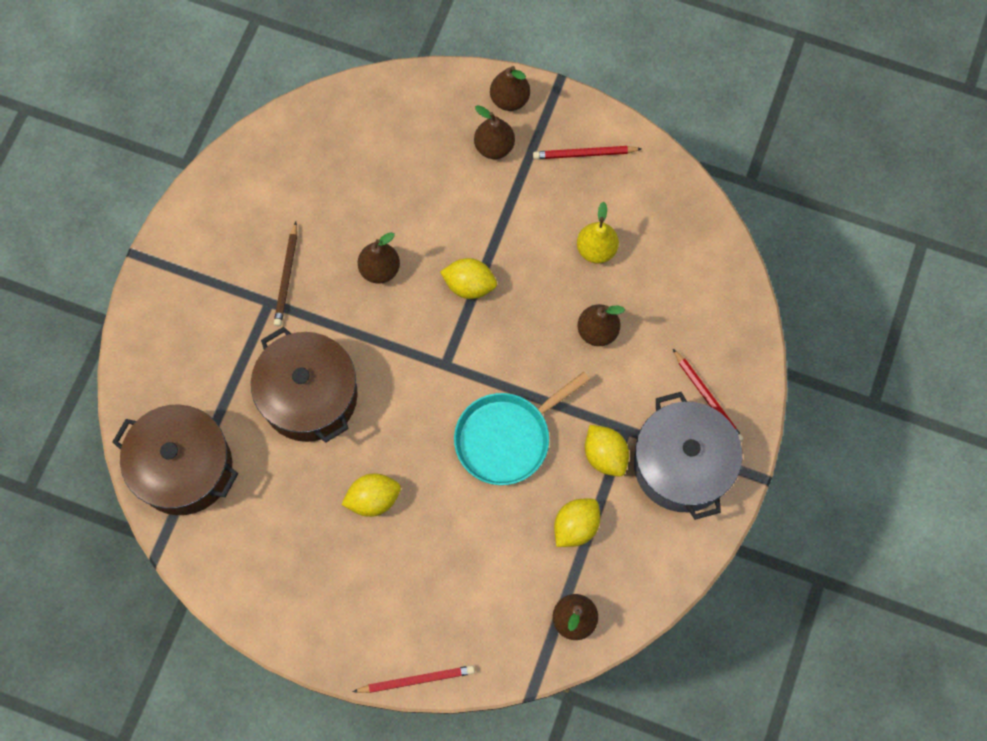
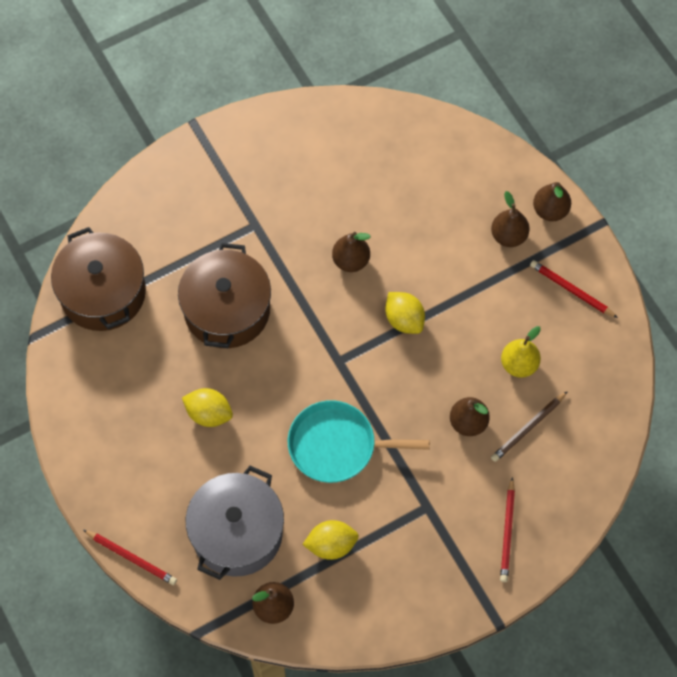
camera: 40 degrees right, 5 degrees down
(286, 276) = (282, 216): brown pencil -> brown pencil (528, 428)
(605, 455) = (396, 513): yellow lemon -> none
(682, 465) = (446, 564): grey pot -> grey pot (237, 533)

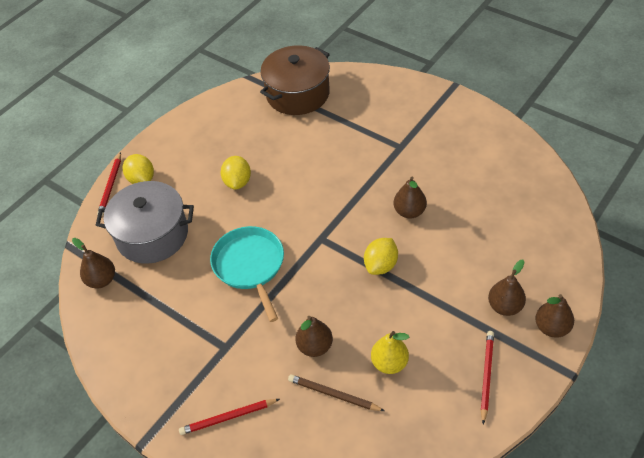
camera: 70 degrees right, 15 degrees down
(227, 310) = (324, 159): brown pot -> none
(331, 545) = (165, 295): yellow lemon -> yellow lemon (141, 179)

